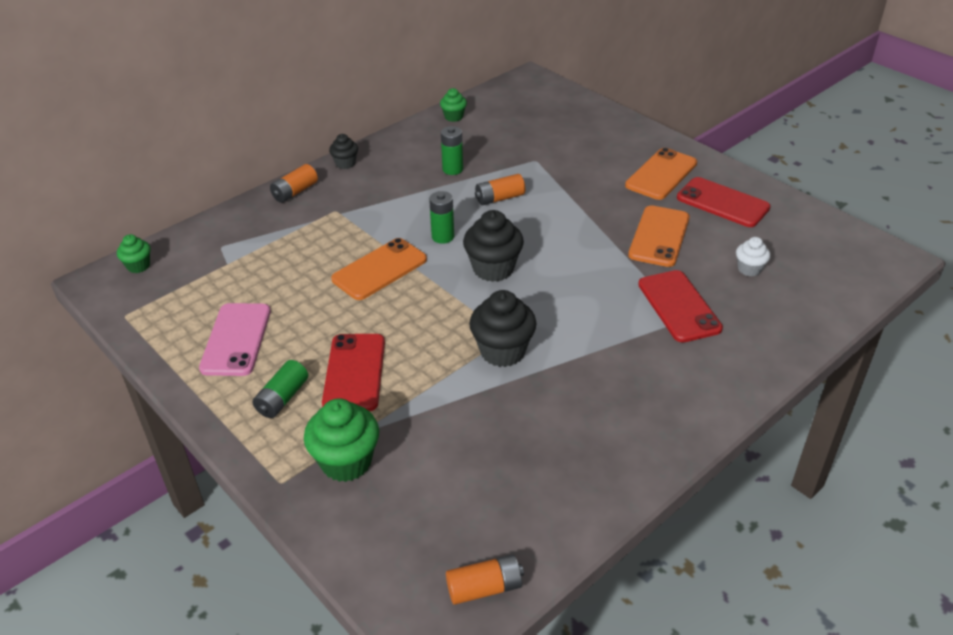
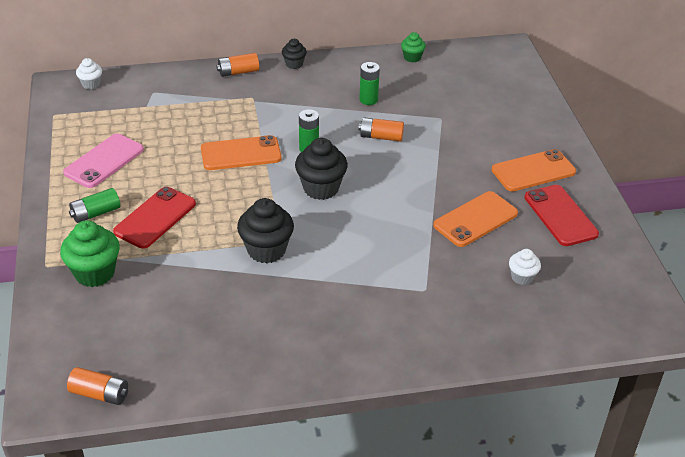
camera: 30 degrees right, 0 degrees up
(138, 266) = (91, 84): green cupcake -> white cupcake
(679, 306) = (431, 279): red phone -> none

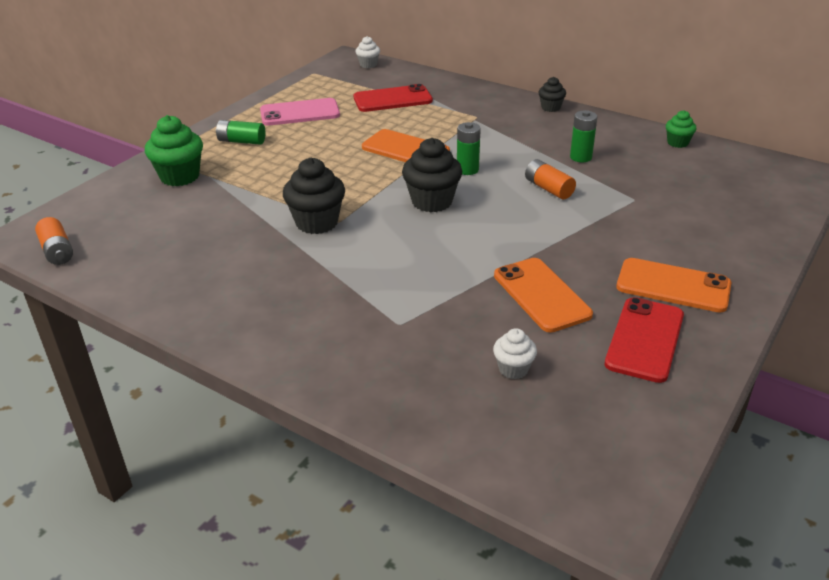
camera: 45 degrees right, 5 degrees down
(155, 218) = (274, 162): red phone -> red phone (392, 99)
(238, 72) = (493, 96): orange battery -> none
(475, 219) = (541, 295): orange phone -> orange phone turned 60 degrees clockwise

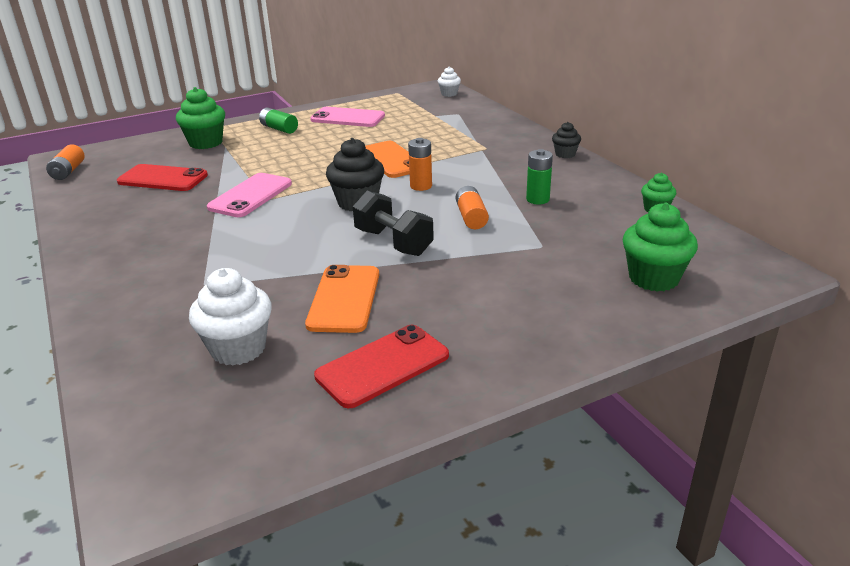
camera: 30 degrees right, 5 degrees down
(317, 222) = (251, 196): black cupcake -> pink phone
(392, 99) = (433, 122): red phone -> red phone (163, 179)
(467, 170) = (421, 186): green battery -> orange battery
(513, 369) = (238, 349): white cupcake -> white cupcake, size x1.79
(514, 231) = (393, 242): none -> black dumbbell
(673, 286) = (475, 329): orange phone -> none
(742, 203) = (653, 278): none -> green cupcake

